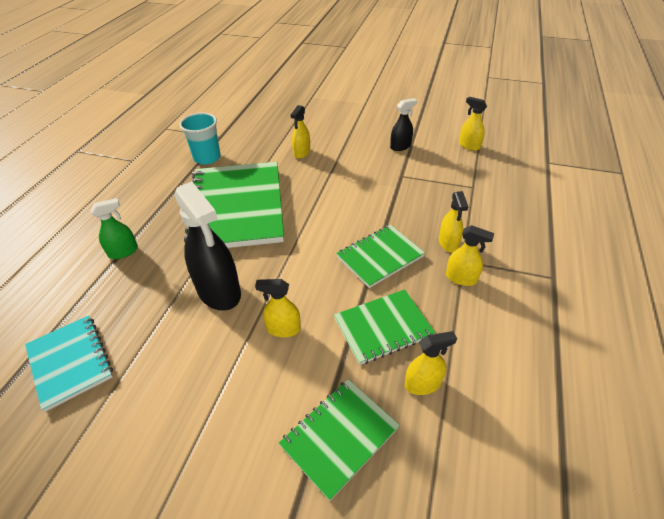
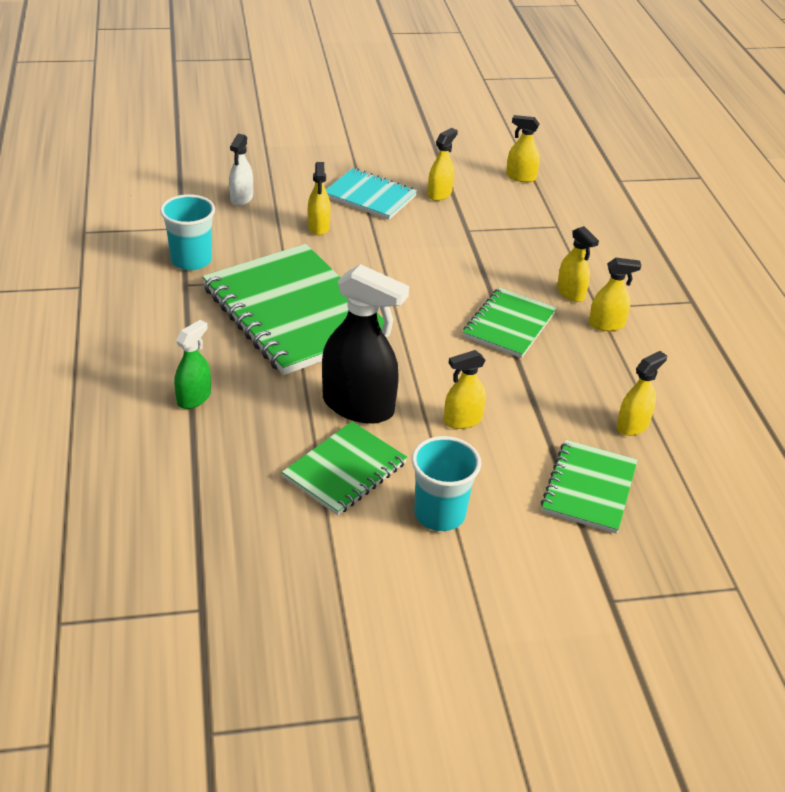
camera: 30 degrees left, 5 degrees down
(70, 362) = (252, 519): turquoise notebook -> turquoise notebook (370, 196)
(198, 412) = (439, 514): none -> turquoise cup
(270, 125) = (241, 198): none -> white spray bottle
(383, 327) = (562, 390): green notebook -> green notebook (345, 470)
(400, 146) = (439, 194): black spray bottle -> yellow spray bottle

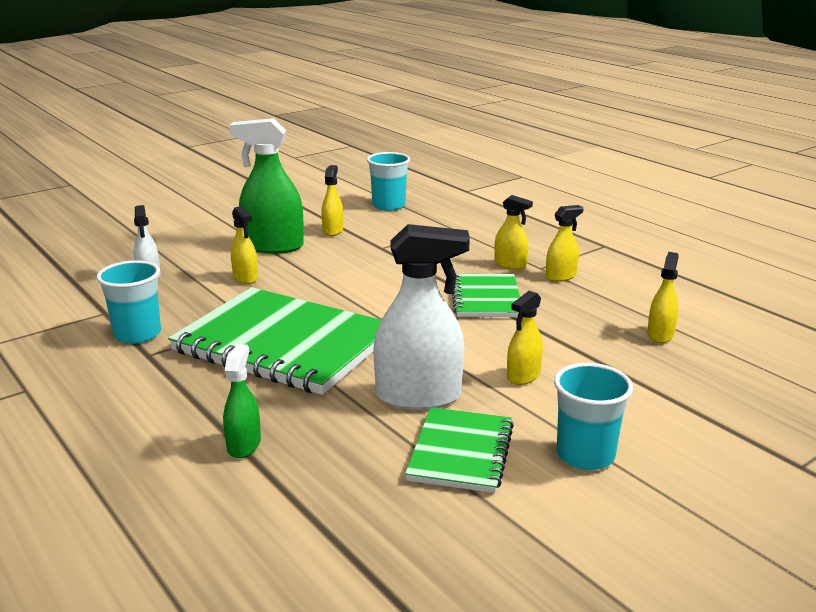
camera: 25 degrees left, 15 degrees down
(358, 406) = (419, 396): black spray bottle -> white spray bottle
(370, 196) = (273, 246): turquoise notebook -> green spray bottle
(520, 177) = (388, 206): yellow spray bottle -> turquoise cup
(589, 488) = (682, 389): green notebook -> none

